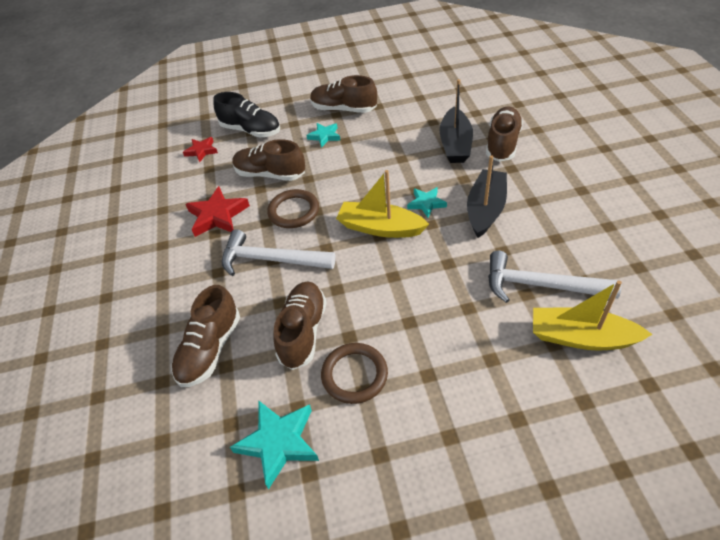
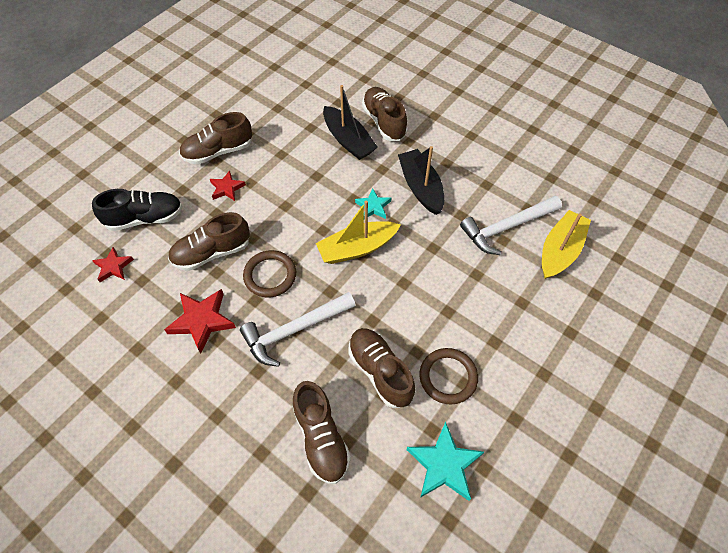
camera: 45 degrees left, 10 degrees up
(324, 136) = (227, 188): turquoise star -> red star
(581, 337) = (560, 251): yellow boat -> yellow boat turned 150 degrees clockwise

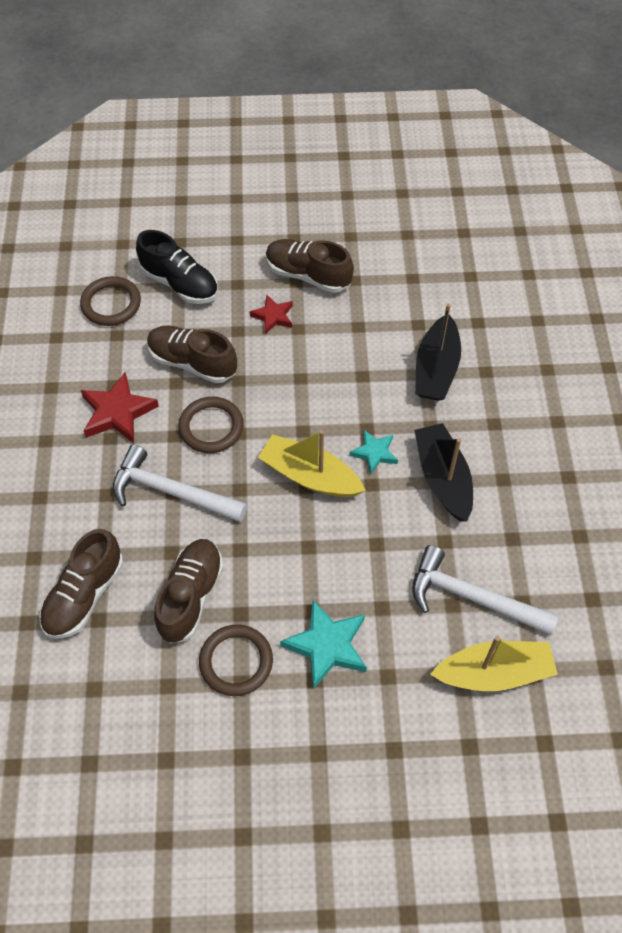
camera: 50 degrees right, 0 degrees up
(113, 267) = (111, 304): red star -> brown ring
(384, 122) = (496, 382): brown shoe -> none
(421, 187) = (443, 478): black boat -> black boat turned 45 degrees counterclockwise
(444, 465) = (140, 721): turquoise star -> turquoise star (327, 646)

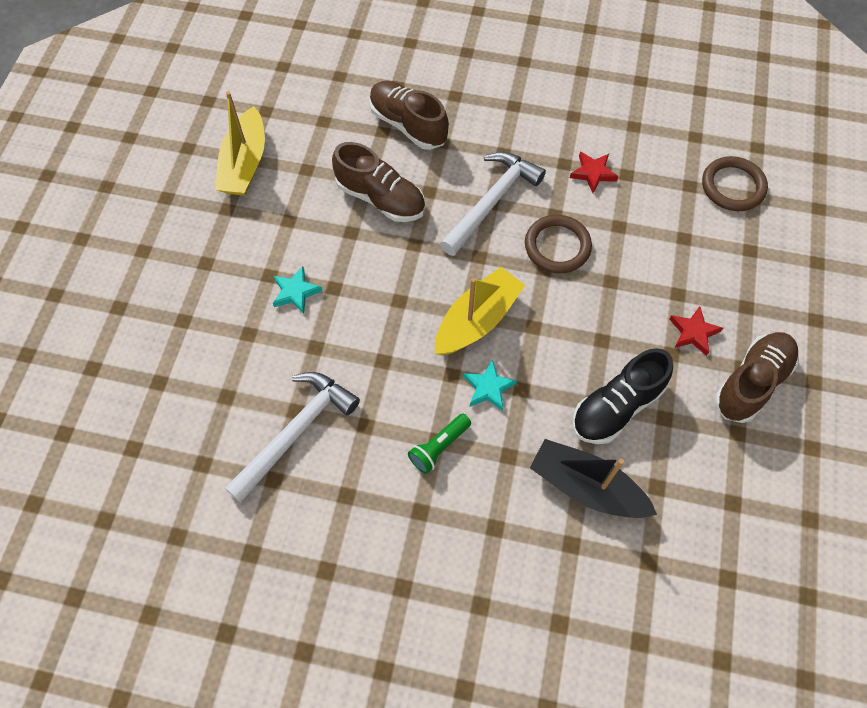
camera: 105 degrees right, 5 degrees up
(117, 412) = (593, 173): red star -> red star, size x0.61
(180, 283) = (753, 251): black shoe -> black shoe (616, 407)
(192, 362) = (642, 244): brown shoe -> none
(236, 661) = (308, 220): brown ring -> none
(327, 646) = (295, 292): turquoise star -> turquoise star, size x0.61
(443, 478) = (439, 447): black boat -> green flashlight
(494, 672) = (215, 426): yellow boat -> yellow boat (245, 164)

